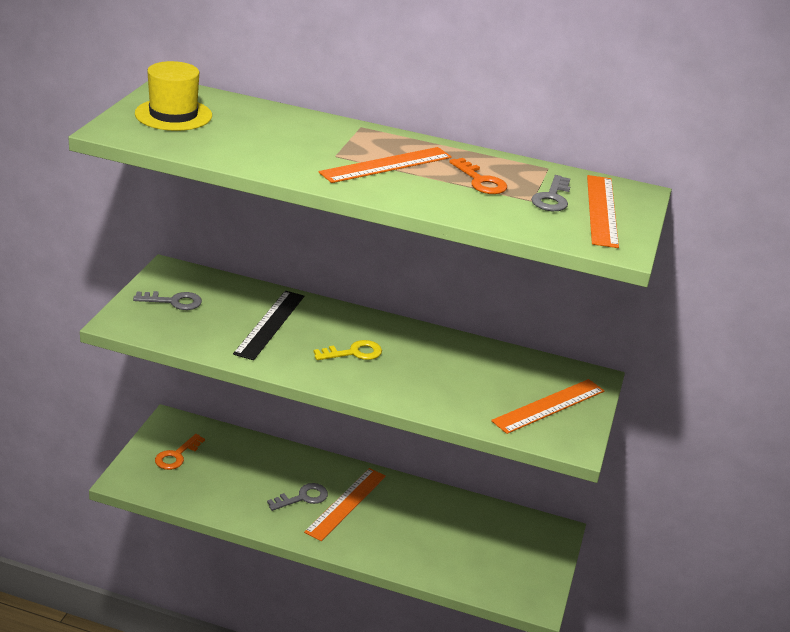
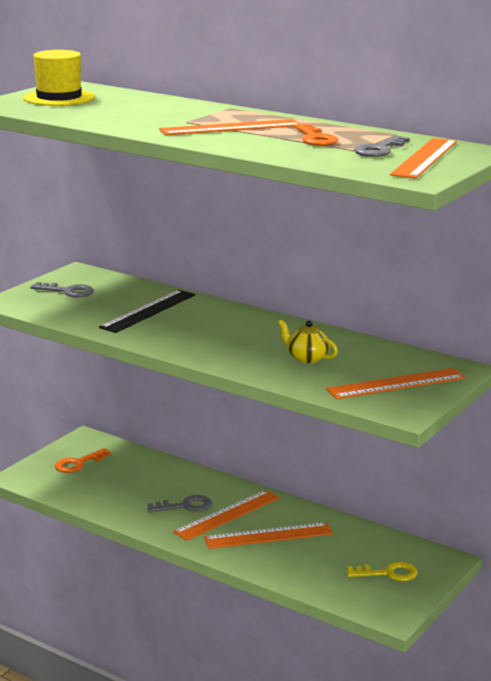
camera: 20 degrees right, 10 degrees down
(353, 353) = (217, 334): yellow key -> yellow key (388, 573)
(394, 524) = (268, 536): none -> orange ruler
(453, 378) = (307, 358): none -> yellow teapot

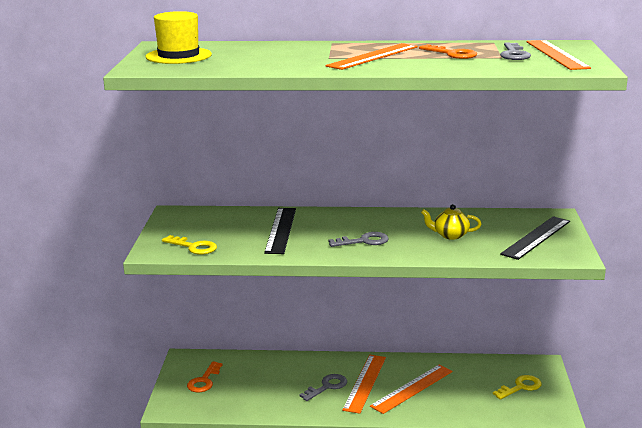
camera: 30 degrees left, 0 degrees up
(47, 306) = (193, 247): none -> yellow key
(68, 291) = (191, 231): grey key -> grey key (363, 241)
(396, 384) = (536, 237): orange ruler -> black ruler

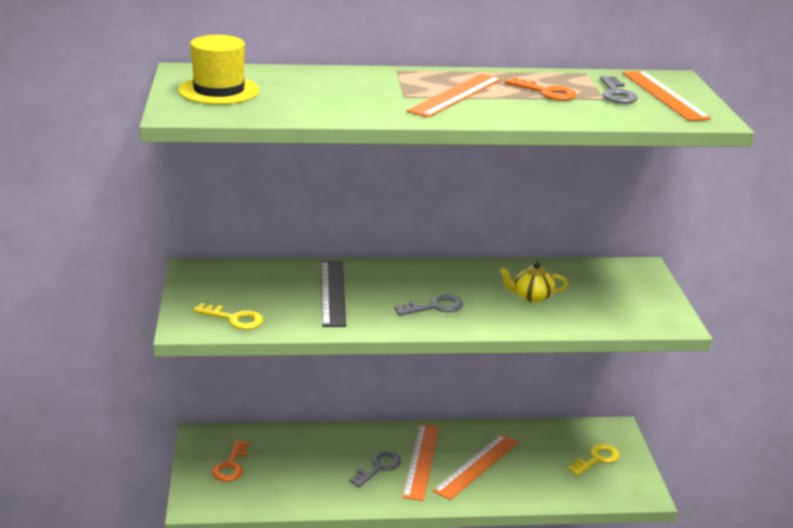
camera: 10 degrees left, 5 degrees up
(536, 237) = (628, 298): black ruler -> none

